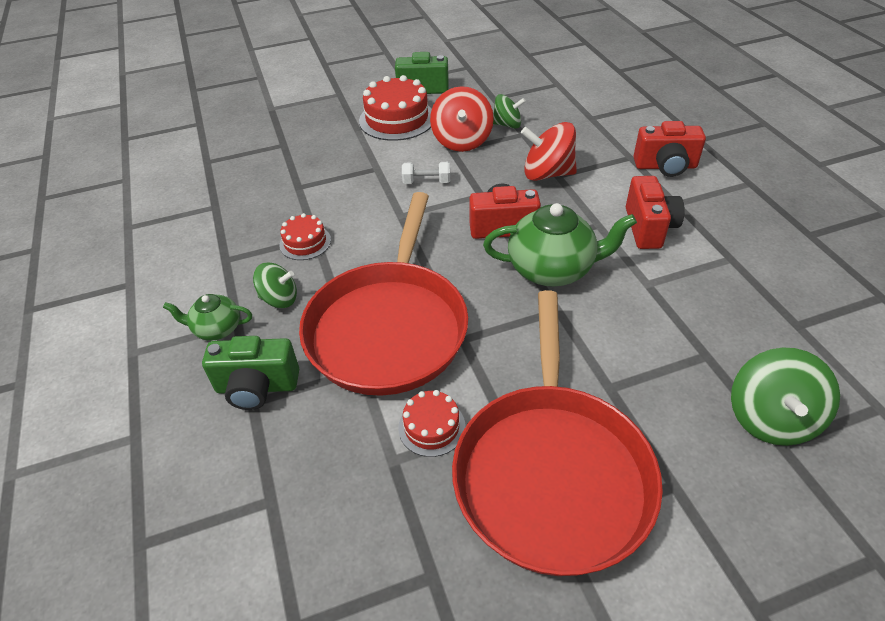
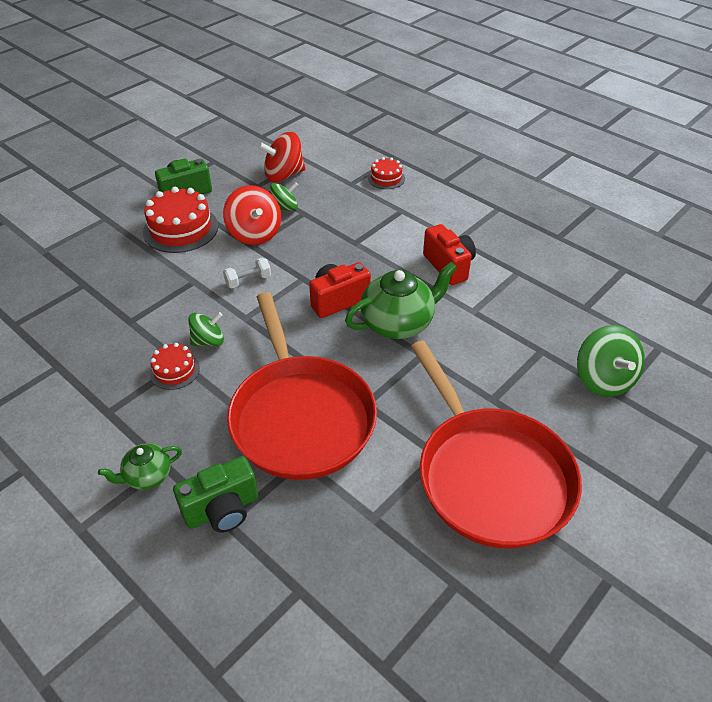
camera: 30 degrees left, 0 degrees up
(279, 299) = (187, 428): green spinning top -> green spinning top (208, 341)
(431, 427) = (386, 480): red cake -> red cake (386, 178)
(547, 174) = (345, 243): red spinning top -> red spinning top (284, 175)
(665, 166) = (432, 211): red camera -> none

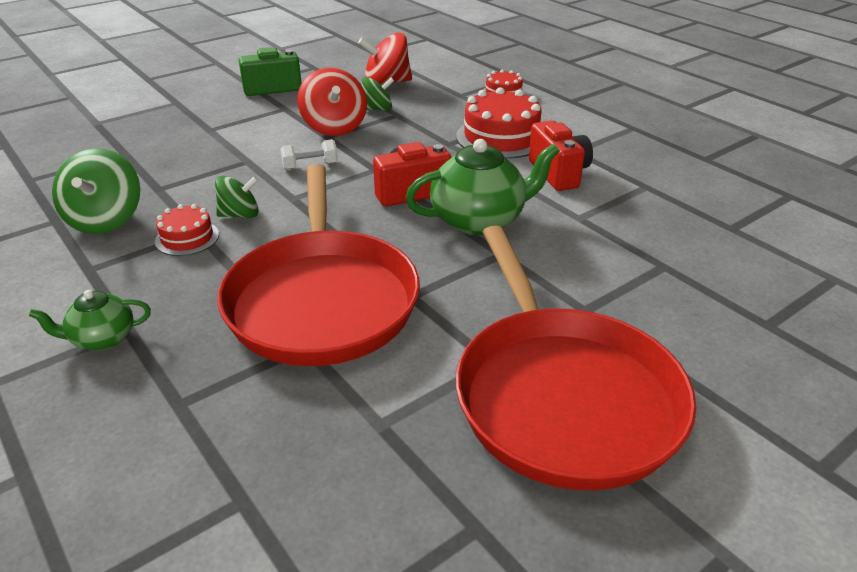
camera: 10 degrees right, 10 degrees down
(181, 229) = (253, 117): red cake -> red cake (501, 137)
(222, 509) = (179, 387): green camera -> none
(603, 379) = (748, 305): green spinning top -> green spinning top (106, 220)

